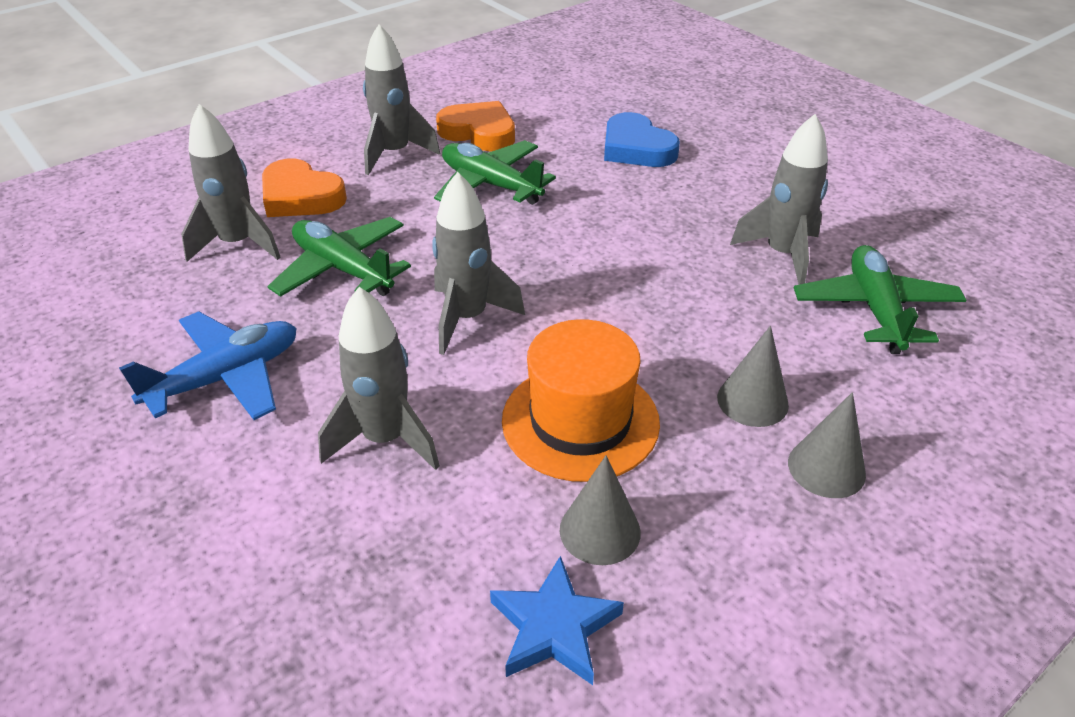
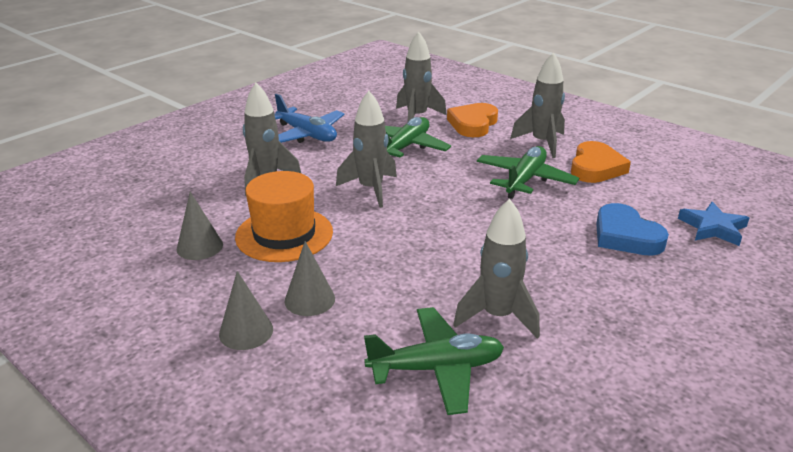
camera: 80 degrees right, 10 degrees down
(554, 627) = (141, 238): blue star -> blue star (713, 228)
(636, 148) = (625, 236): blue heart -> blue heart turned 75 degrees counterclockwise

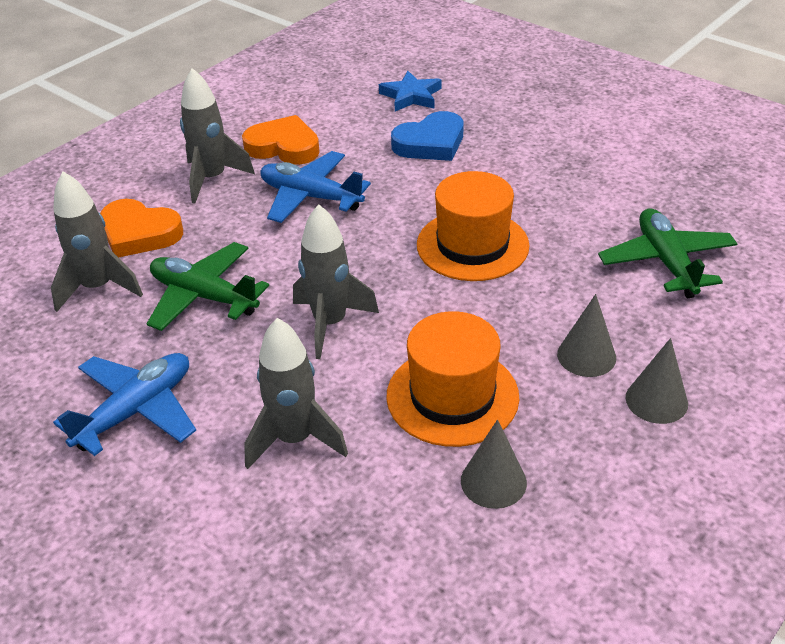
camera: 90 degrees left, 10 degrees up
(463, 251) = (472, 245): none -> orange hat
(497, 316) = (580, 225): grey rocket -> none
(525, 180) = (310, 197): green plane -> blue plane

